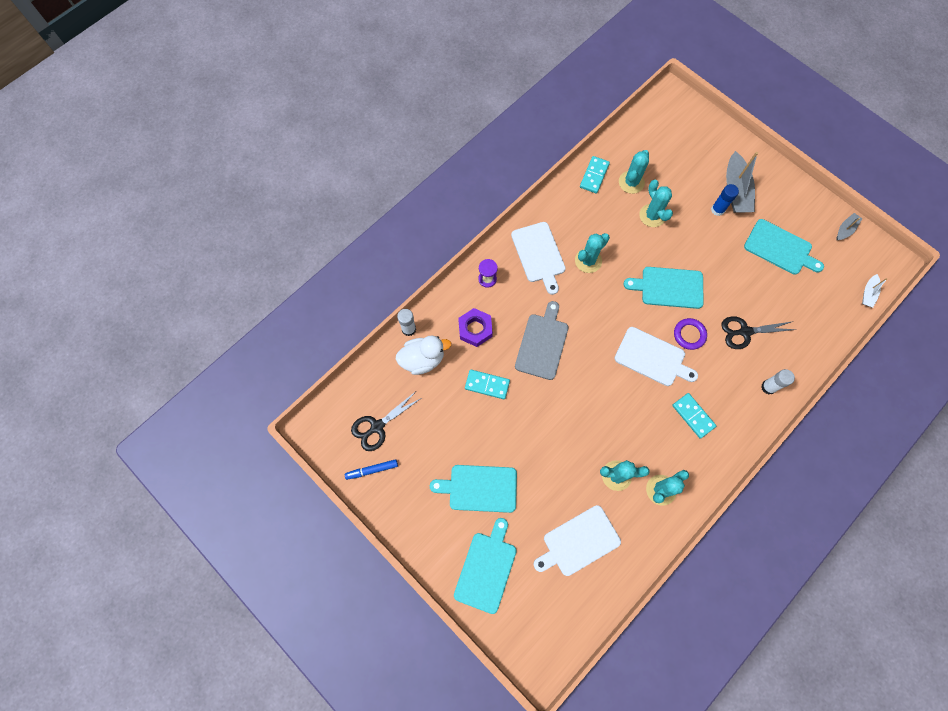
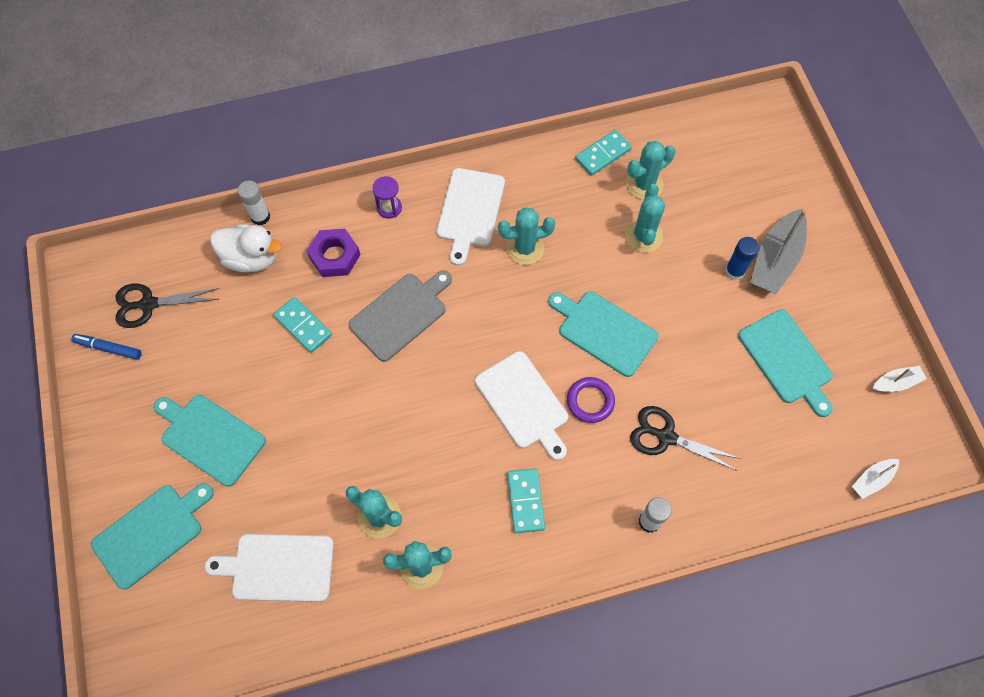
camera: 30 degrees right, 5 degrees down
(845, 229) = (896, 382): grey boat -> white boat

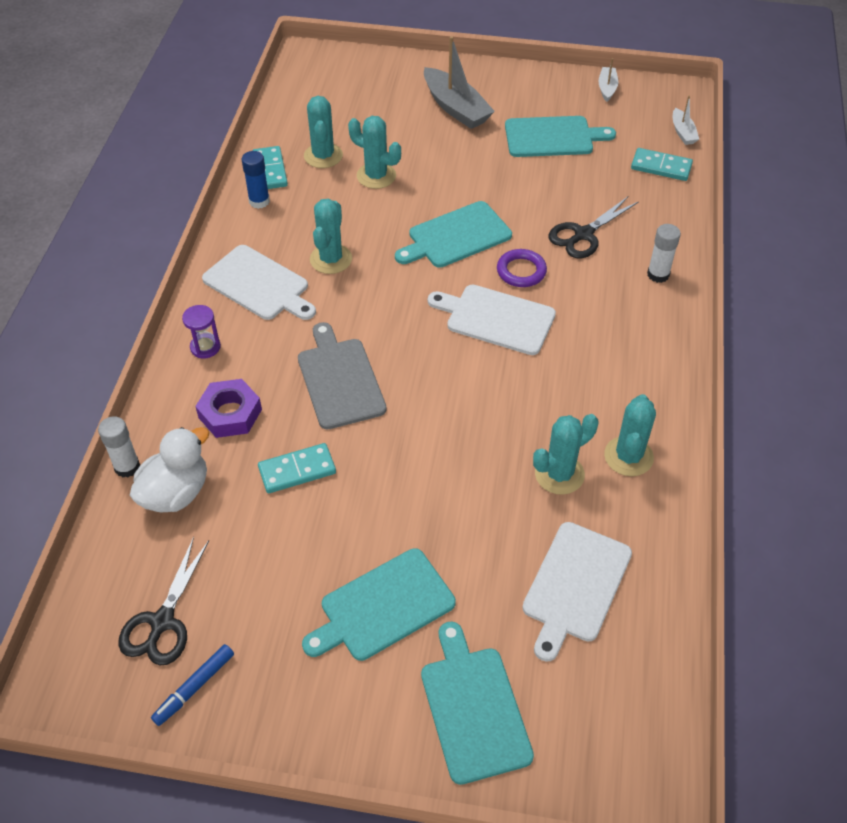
camera: 65 degrees left, 15 degrees down
(523, 403) = (496, 318): white cutting board -> white cutting board turned 150 degrees counterclockwise
(525, 501) = (598, 352): turquoise domino -> turquoise domino (661, 167)
(734, 271) = (450, 135): blue glue stick -> blue glue stick (259, 201)

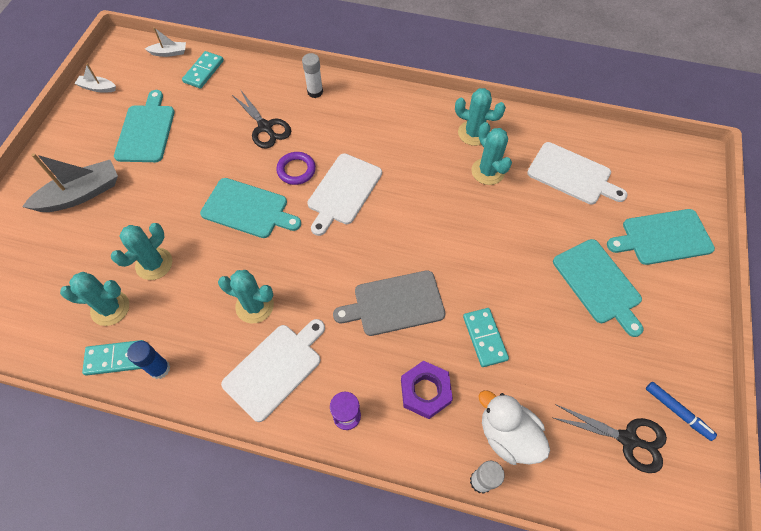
camera: 85 degrees left, 10 degrees up
(456, 236) = (248, 209): turquoise cutting board -> turquoise cutting board turned 45 degrees counterclockwise

